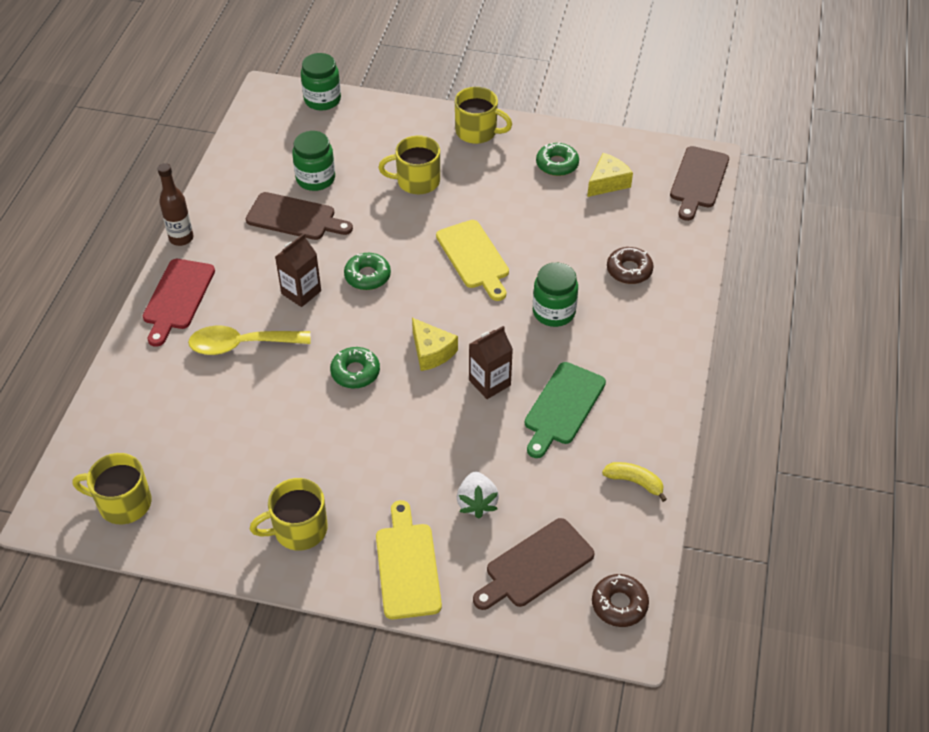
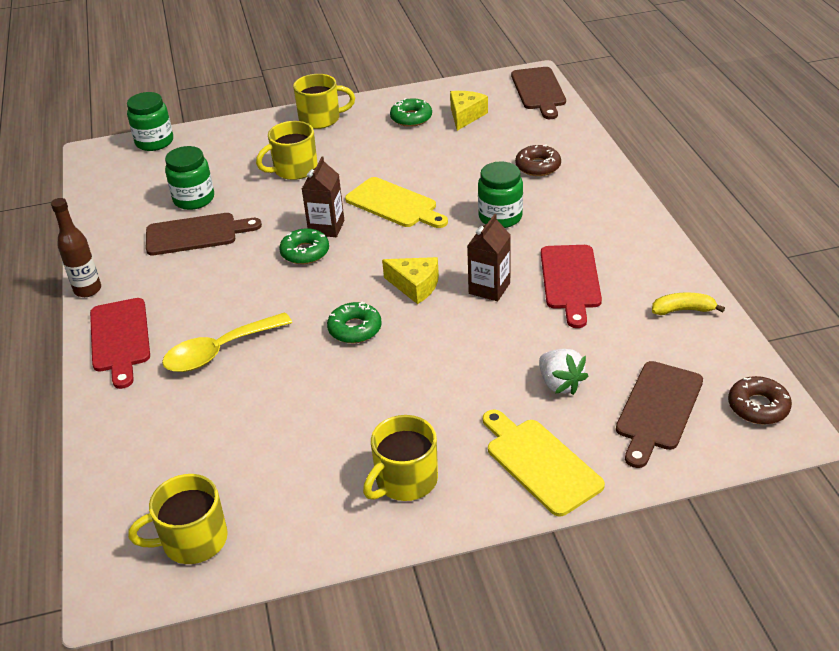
camera: 25 degrees left, 10 degrees down
(301, 292) = (248, 287): brown carton -> brown carton (326, 227)
(563, 407) = (570, 280): green cutting board -> red cutting board

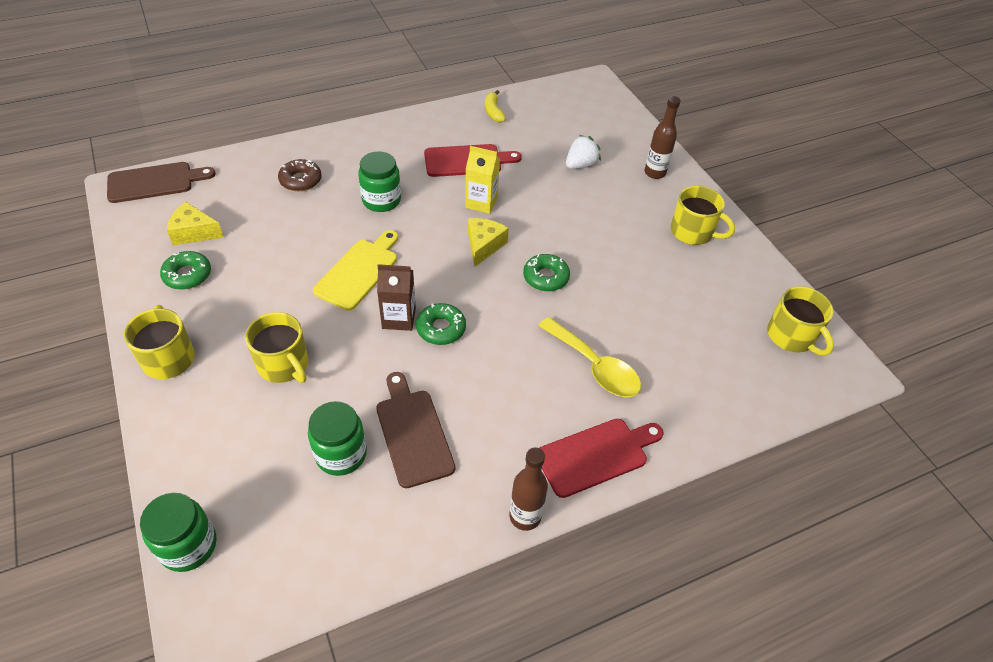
camera: 105 degrees left, 10 degrees up
(489, 288) = (481, 202): brown carton -> yellow carton
(540, 463) = (654, 173): yellow cutting board -> brown bottle
(658, 409) = (592, 126): brown cutting board -> none
(758, 406) = (578, 90): brown donut -> none

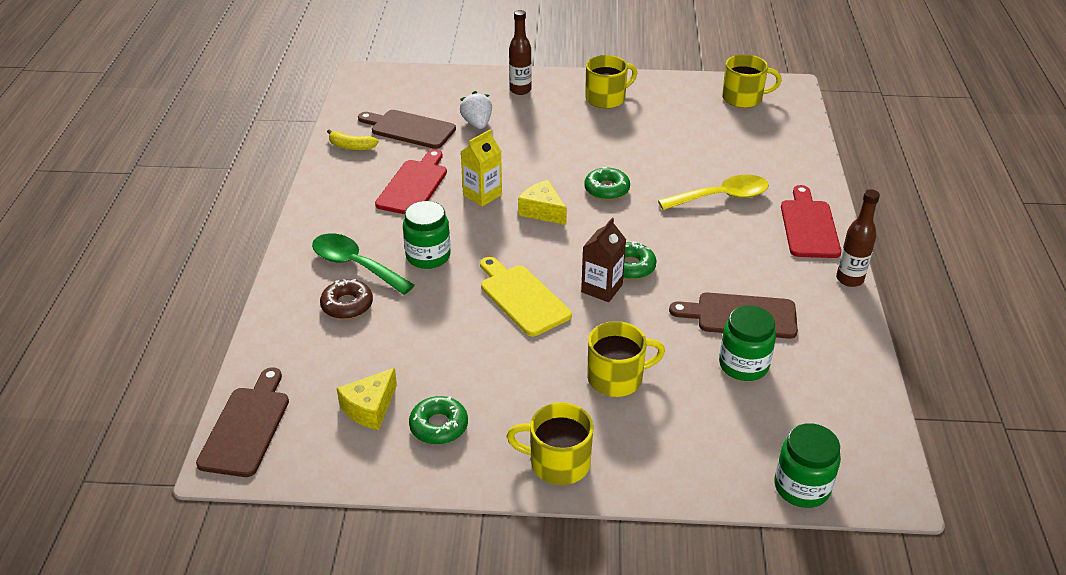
camera: 60 degrees left, 10 degrees down
(349, 167) = (355, 265): none -> green spoon
(541, 131) = (409, 129): none -> brown cutting board

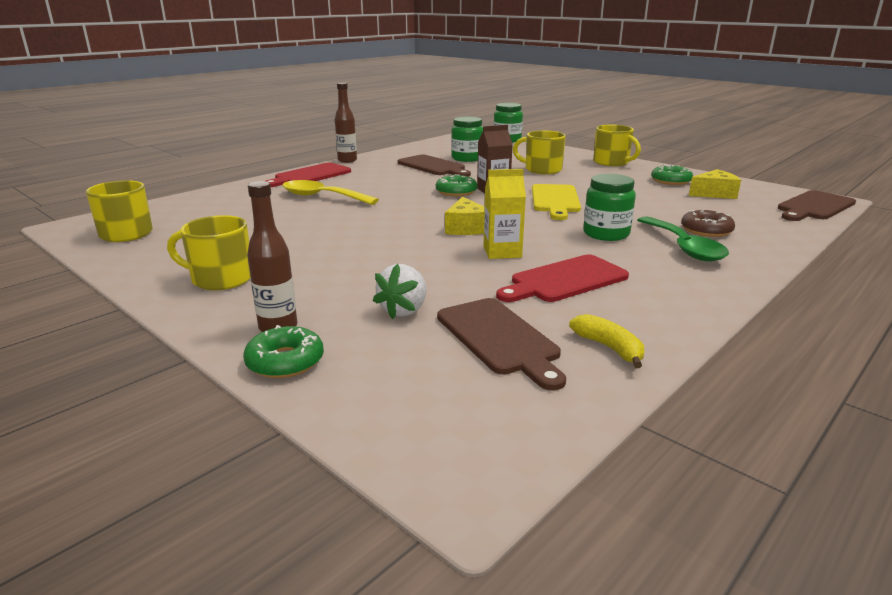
camera: 140 degrees left, 15 degrees down
(606, 189) = (389, 223): green donut -> green donut (285, 361)

